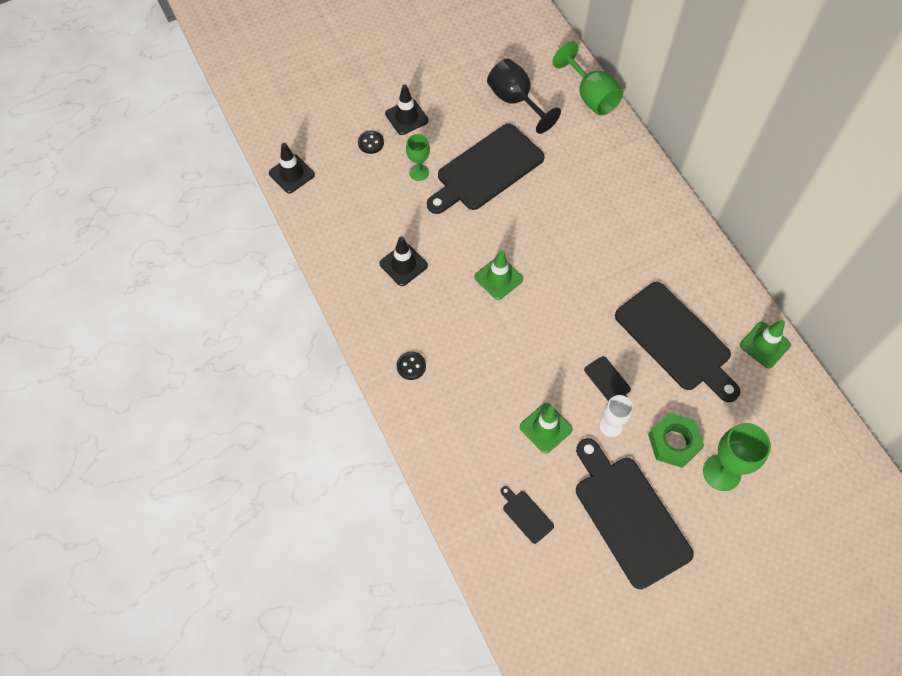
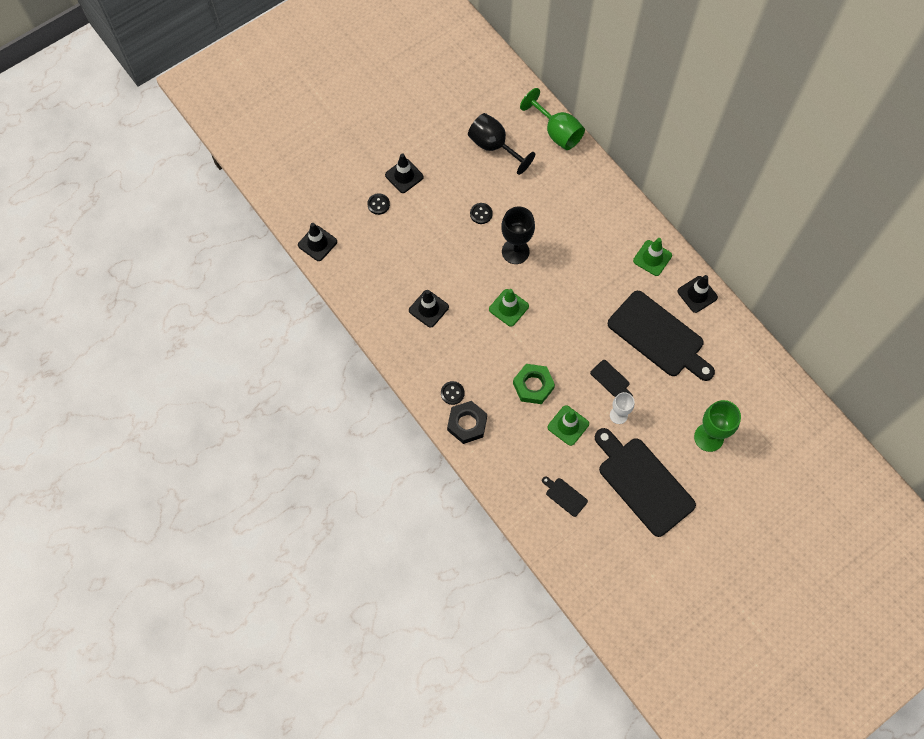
camera: 10 degrees left, 5 degrees up
(419, 172) = (425, 225): green goblet -> none
(421, 405) = (467, 424): none -> black nut
(486, 170) = (481, 214): black cutting board -> black button
(518, 216) = (515, 251): none -> black goblet
(674, 442) = (669, 420): green nut -> green nut (533, 386)
(730, 298) = (697, 294): none -> black traffic cone
(764, 345) = (729, 329): green traffic cone -> green traffic cone (652, 258)

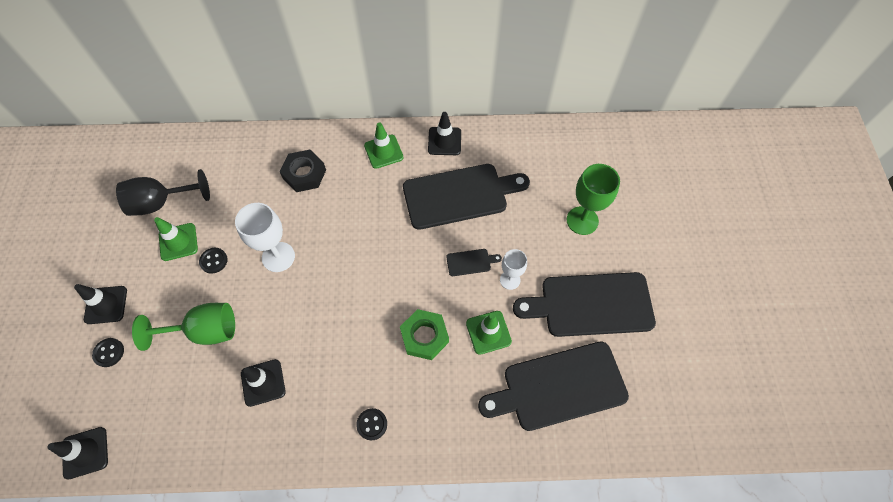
camera: 55 degrees left, 5 degrees down
(467, 424) = (416, 433): black nut -> black nut (304, 174)
(508, 307) = (328, 303): green traffic cone -> green traffic cone (178, 242)
(515, 251) = (278, 257): black goblet -> white goblet
(557, 132) = (201, 144): green goblet -> green goblet (204, 331)
(565, 496) = (559, 387): black cutting board -> black cutting board, size x2.43

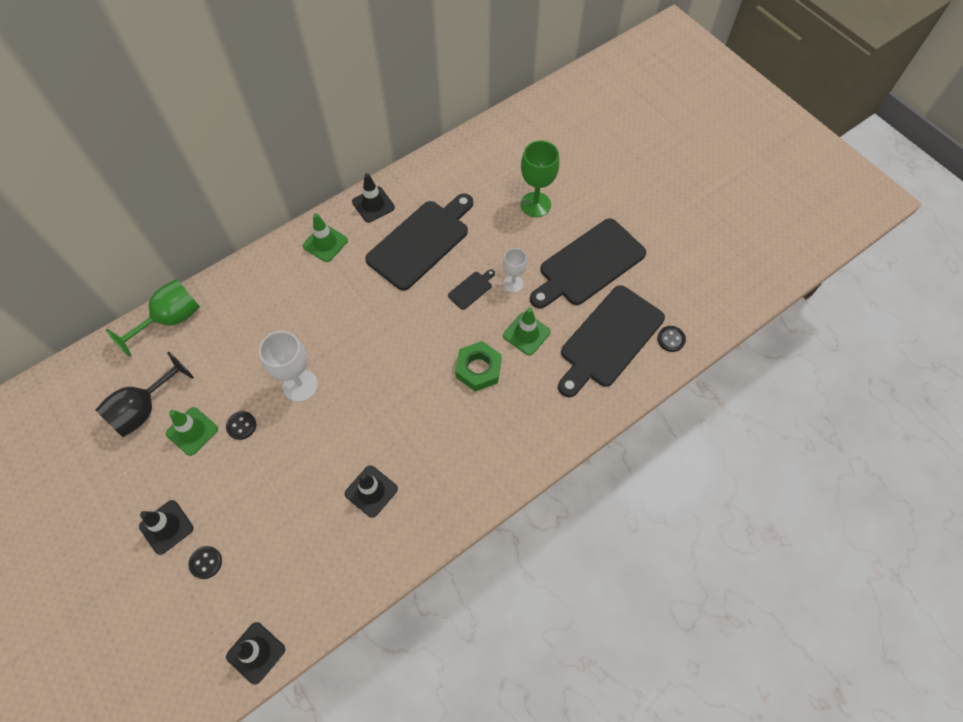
camera: 35 degrees left, 0 degrees up
(204, 331) = (283, 487): green goblet -> green goblet (170, 320)
(304, 174) = (266, 303): black nut -> none
(372, 424) = (488, 461): black button -> black button (671, 339)

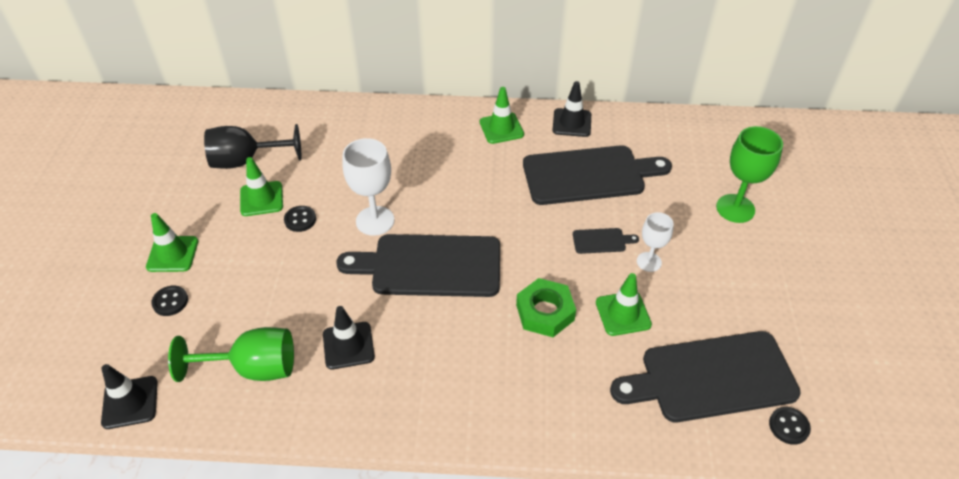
camera: 40 degrees right, 15 degrees down
(166, 527) = (172, 254): black traffic cone -> green traffic cone
(170, 320) = (327, 112): green goblet -> green goblet (253, 368)
(588, 264) = (748, 293): black cutting board -> black cutting board (430, 266)

